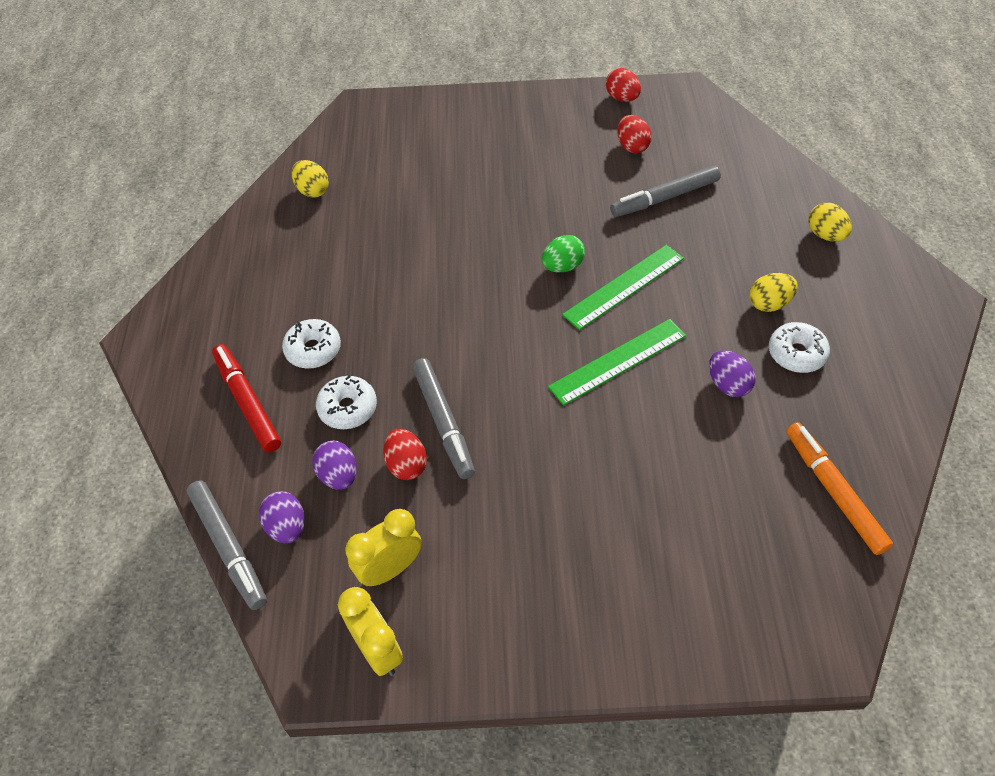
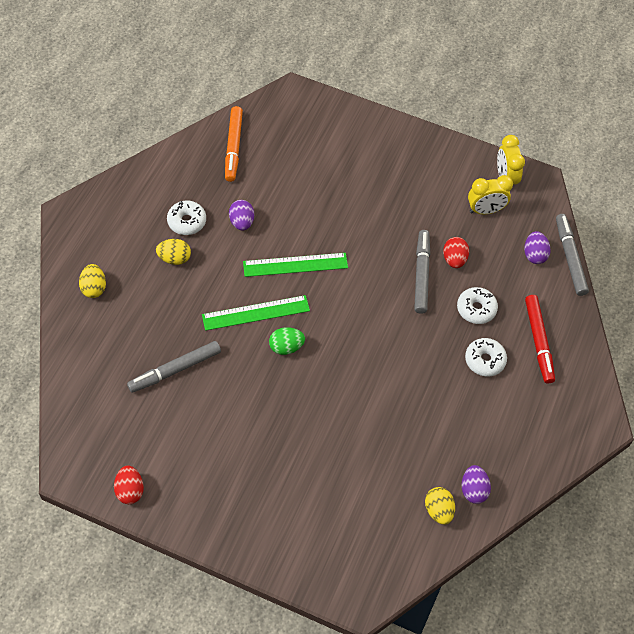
camera: 160 degrees left, 5 degrees up
(338, 475) = (496, 270): purple egg -> purple egg (473, 490)
(632, 146) = (161, 432): red egg -> none
(665, 198) = (175, 370): grey marker -> grey marker turned 150 degrees clockwise

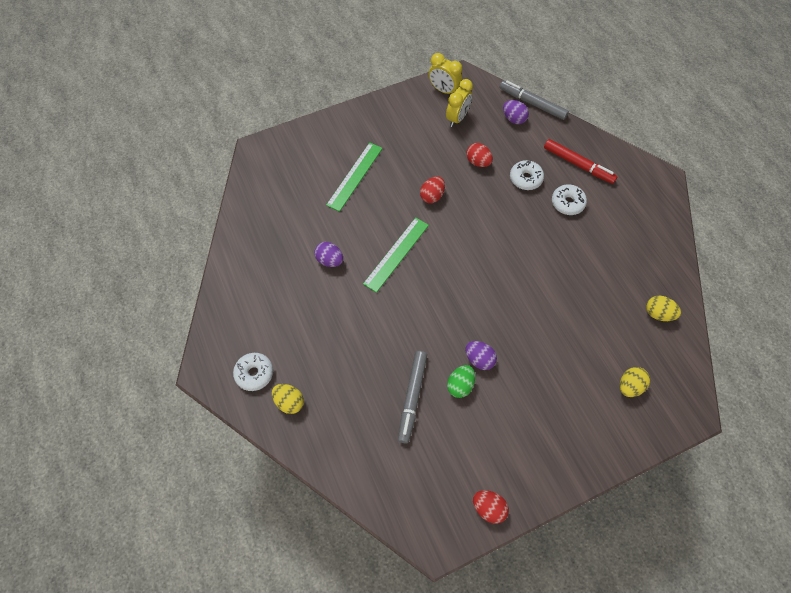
camera: 45 degrees left, 5 degrees up
(174, 258) = (317, 326): yellow egg -> yellow egg (629, 386)
(187, 221) = (294, 294): white donut -> white donut (254, 373)
(233, 147) = (262, 218): orange marker -> none
(256, 313) = (412, 307): green ruler -> green ruler (355, 176)
(286, 347) = (457, 309): green egg -> green egg (460, 385)
(380, 250) = (432, 196): none -> red egg
(421, 274) = (472, 188): grey marker -> none
(473, 490) = (657, 282): purple egg -> purple egg (479, 359)

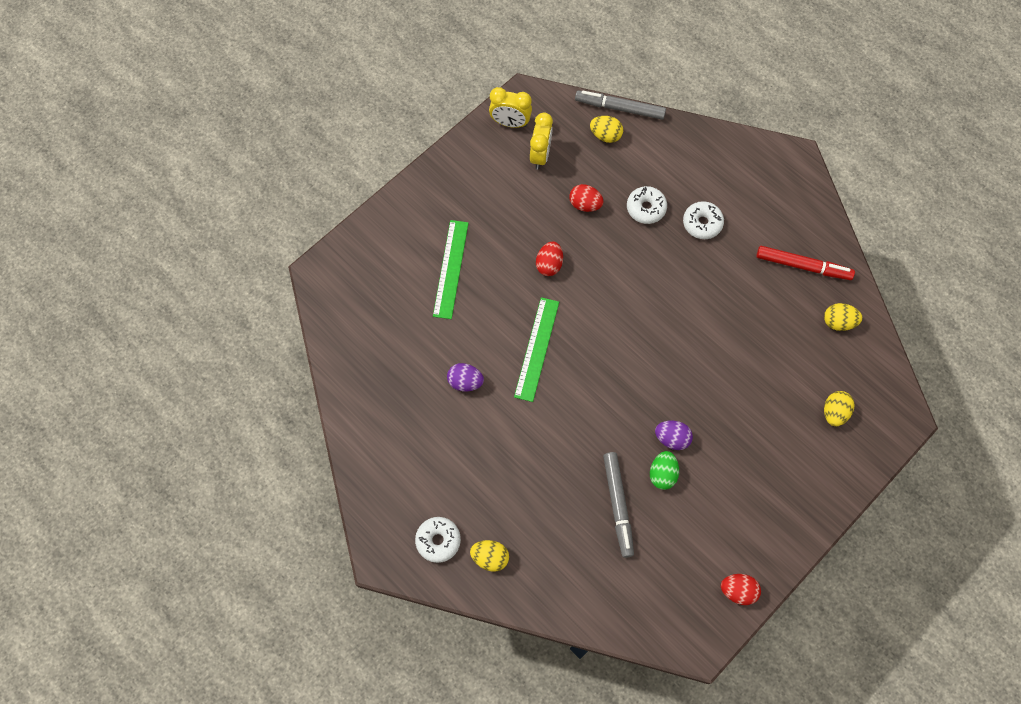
camera: 20 degrees left, 5 degrees up
(513, 119) = (605, 135): purple egg -> yellow egg
(578, 164) = (698, 171): red marker -> red marker (803, 266)

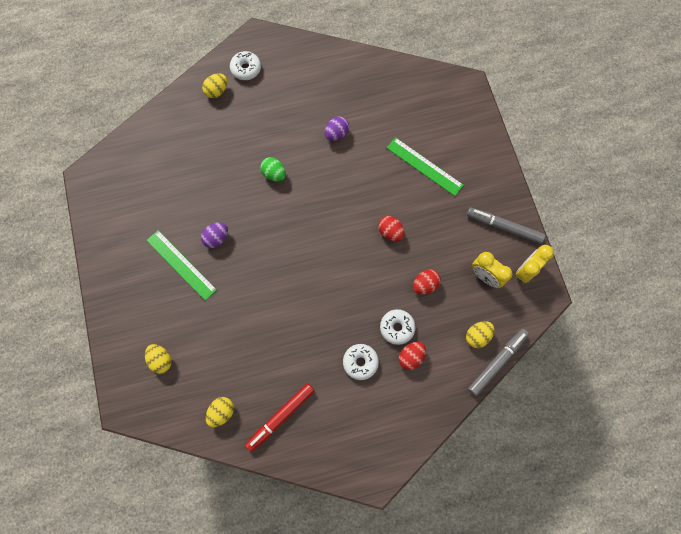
camera: 120 degrees right, 5 degrees up
(536, 349) = (332, 189): green ruler -> green ruler (181, 264)
(618, 505) = (197, 179): grey marker -> grey marker (504, 227)
(662, 474) = (198, 218): green egg -> green egg (274, 174)
(738, 591) = (98, 218): red egg -> red egg (411, 357)

